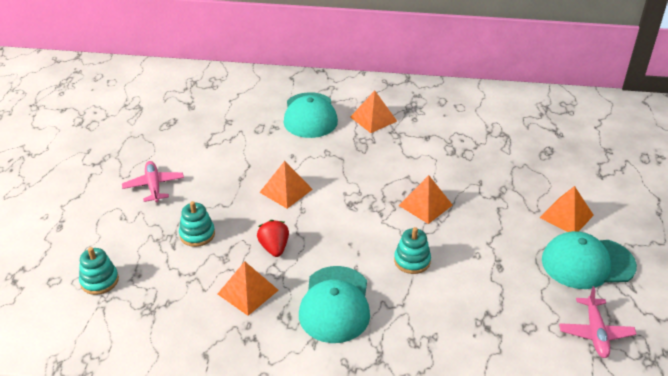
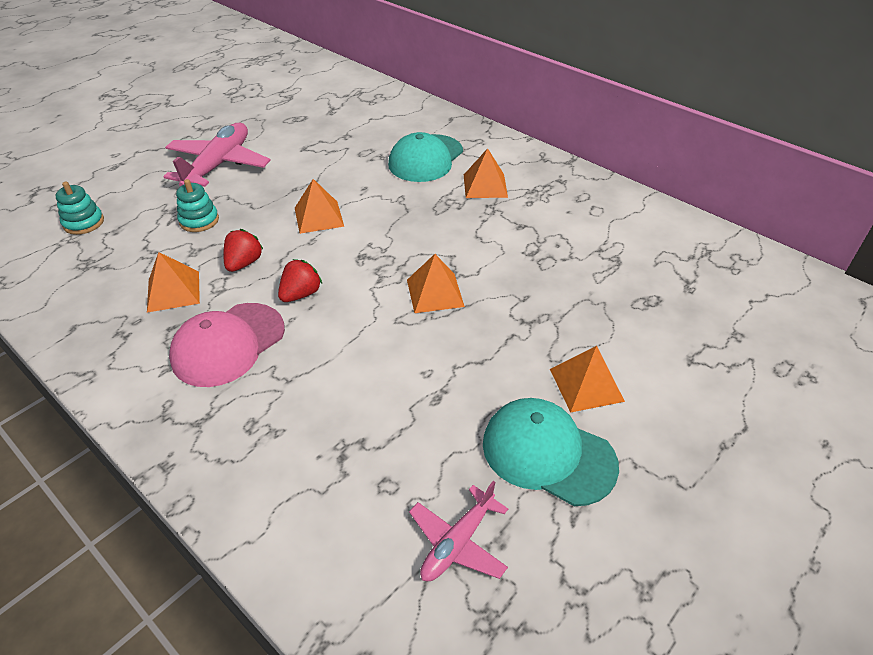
camera: 35 degrees right, 5 degrees up
(154, 186) = (219, 165): pink plane -> pink plane, size x1.72
(335, 304) = (228, 344): turquoise cap -> pink cap
(342, 248) = (301, 294): none -> red strawberry
(412, 261) = (351, 342): turquoise stacking toy -> none

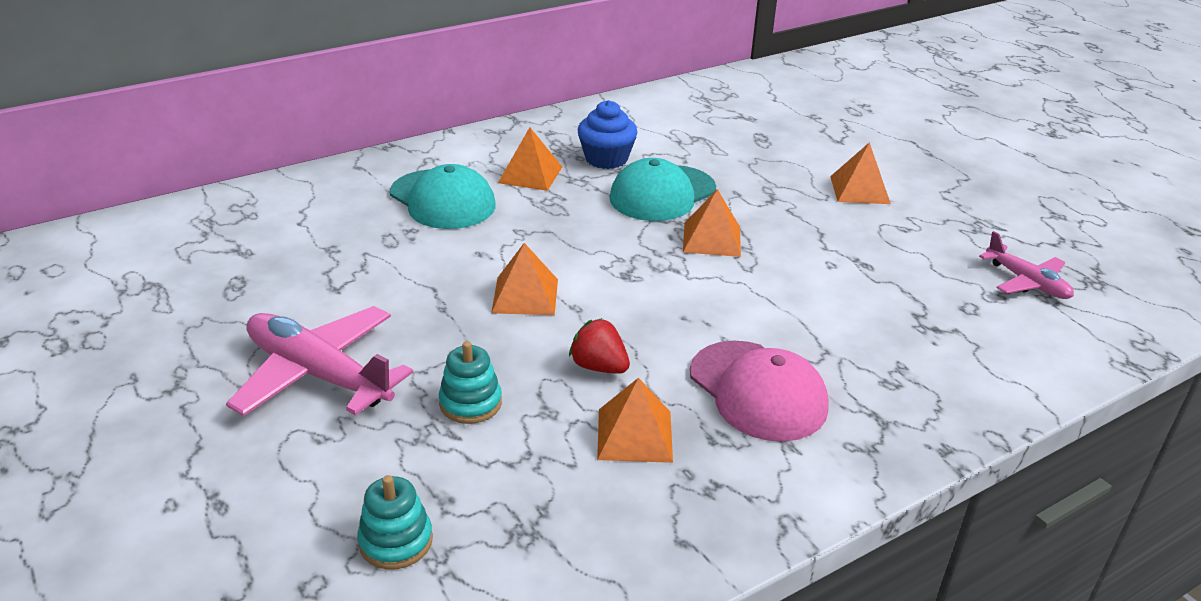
camera: 75 degrees left, 10 degrees down
(301, 294) = (682, 327): red strawberry -> none
(536, 216) = (606, 159): none -> blue cupcake
(548, 453) = (935, 223): turquoise cap -> turquoise cap (662, 194)

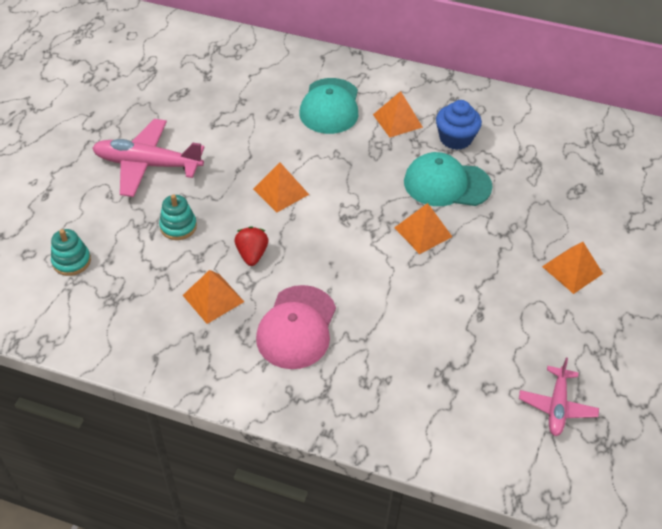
camera: 50 degrees right, 15 degrees up
(318, 374) = (147, 165): pink plane -> pink plane turned 75 degrees counterclockwise

